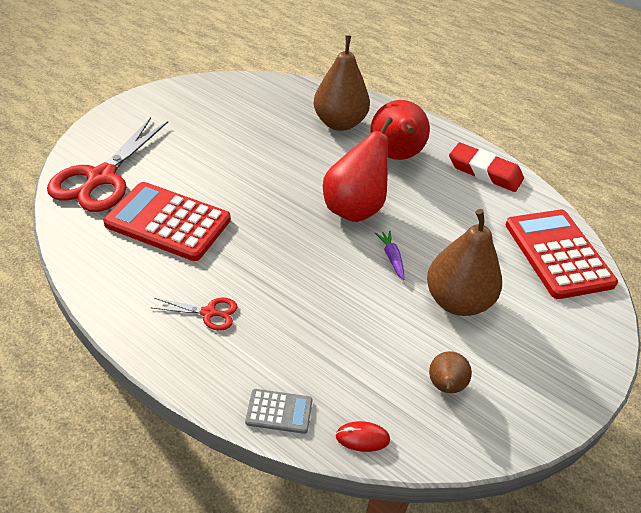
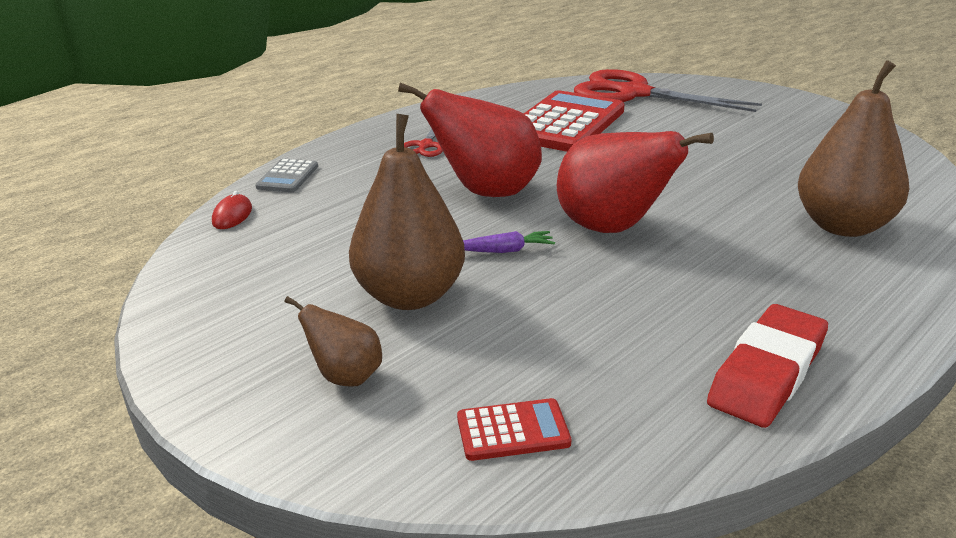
camera: 100 degrees right, 15 degrees down
(396, 156) = (770, 273): red pear -> red pear (486, 192)
(445, 387) = (268, 270): brown pear -> brown pear (346, 377)
(558, 254) = (513, 430): red calculator -> red calculator, size x0.45

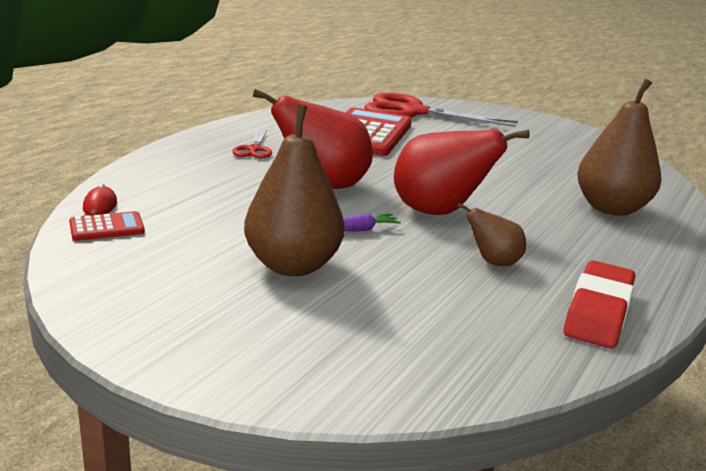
camera: 15 degrees left, 5 degrees down
(288, 177) = (138, 174): grey calculator -> none
(346, 377) = (264, 329): brown pear -> brown pear (493, 262)
(513, 430) = (423, 362): red calculator -> red calculator (107, 227)

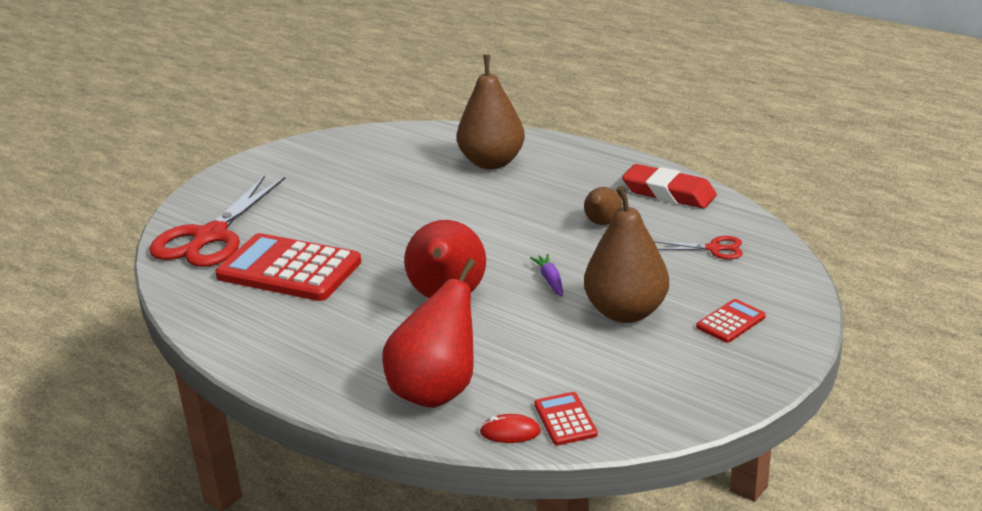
camera: 80 degrees left, 5 degrees up
(254, 149) = (338, 343): red scissors -> red scissors (714, 249)
(265, 330) = (730, 322): none -> red calculator
(438, 212) = (508, 240): red pear -> red pear (436, 391)

